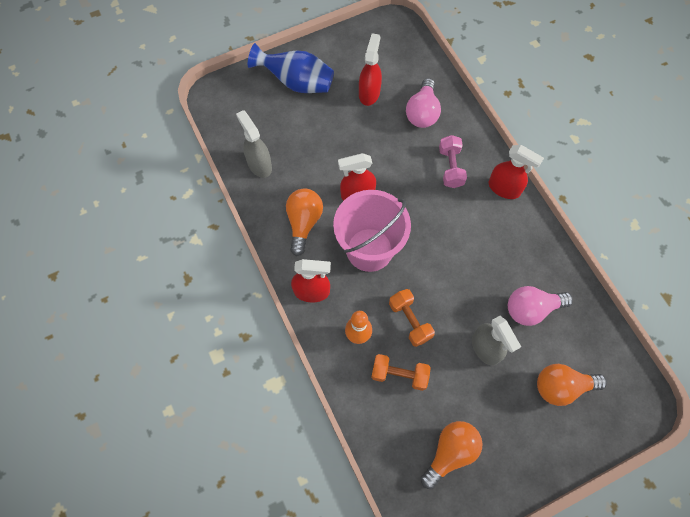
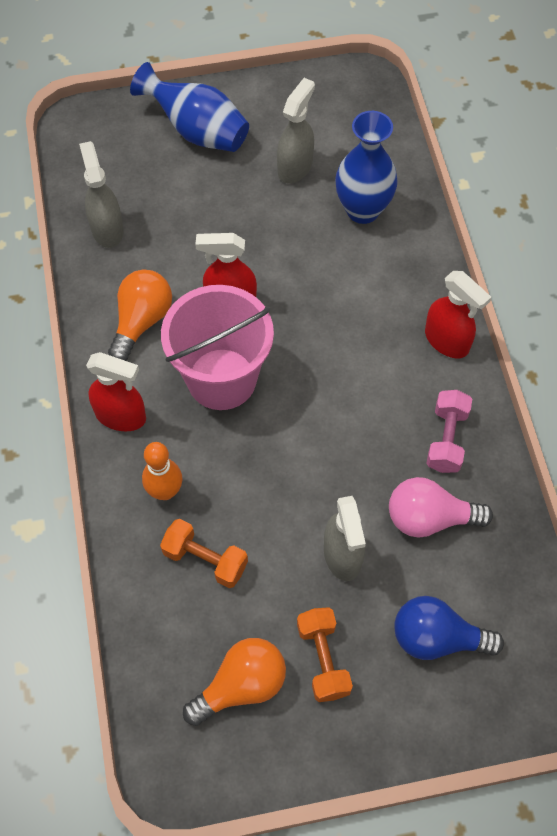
camera: 15 degrees right, 5 degrees down
(369, 93) = (295, 167): red spray bottle -> grey spray bottle
(410, 321) = (246, 490): orange dumbbell -> orange dumbbell (323, 659)
(422, 112) = (362, 210): pink light bulb -> blue vase
(450, 167) = (378, 294): pink dumbbell -> pink dumbbell (446, 439)
(561, 387) = (437, 638): orange light bulb -> blue light bulb

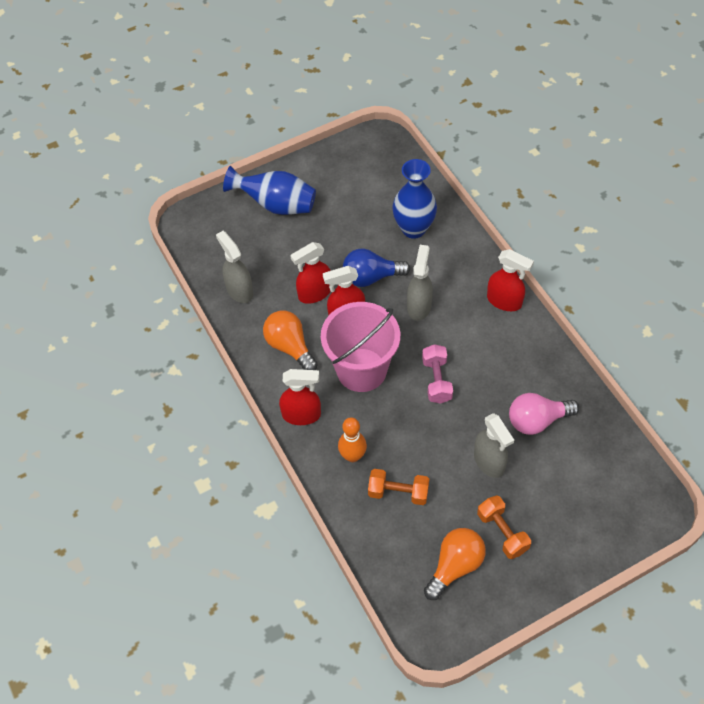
camera: 15 degrees left, 5 degrees down
(141, 321) = (290, 347): orange light bulb -> orange light bulb turned 45 degrees counterclockwise
(201, 260) = (314, 293): none -> red spray bottle
(295, 167) = (355, 211): grey spray bottle -> grey spray bottle (419, 306)
(437, 638) = (571, 496): blue light bulb -> blue light bulb (371, 277)
(446, 439) = (528, 366): pink dumbbell -> pink dumbbell (436, 380)

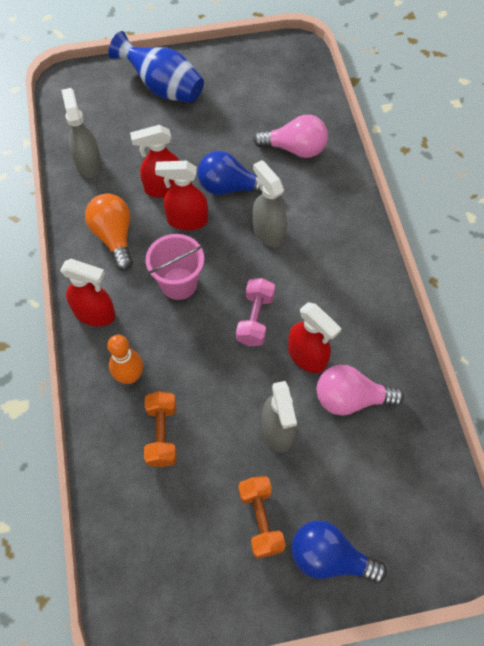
camera: 15 degrees right, 5 degrees up
(361, 370) = (179, 283): pink bucket -> pink bucket, size x0.64
(398, 492) = (162, 434): orange dumbbell -> orange dumbbell turned 60 degrees clockwise
(413, 229) = (295, 149): blue vase -> pink light bulb
(419, 306) = (268, 232): grey spray bottle -> grey spray bottle turned 60 degrees counterclockwise
(455, 566) = (190, 543): orange light bulb -> none
(504, 301) = (364, 253): red spray bottle -> red spray bottle (307, 356)
(565, 543) = (329, 557): none -> blue light bulb

